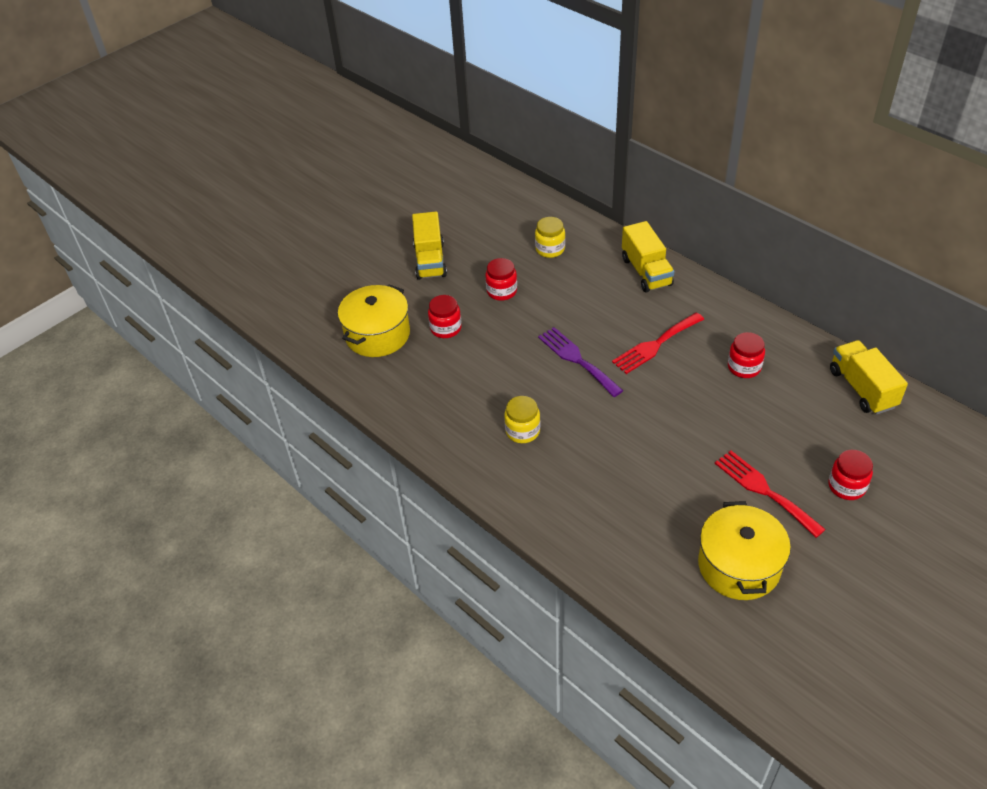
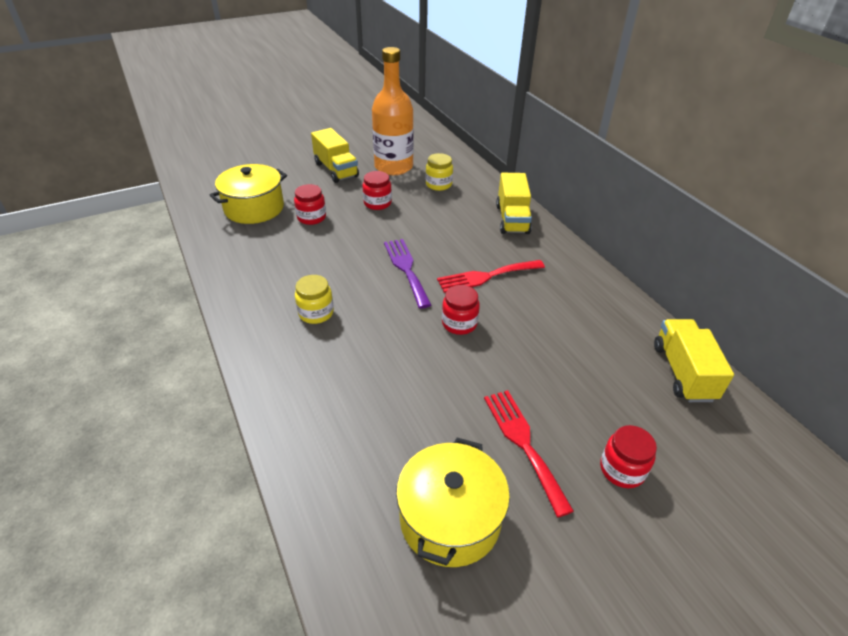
camera: 15 degrees right, 5 degrees down
(430, 260) = (336, 170): yellow truck -> yellow truck turned 45 degrees counterclockwise
(489, 239) = (393, 167): none -> orange bottle
(744, 367) = (563, 318): red jar -> red jar (459, 323)

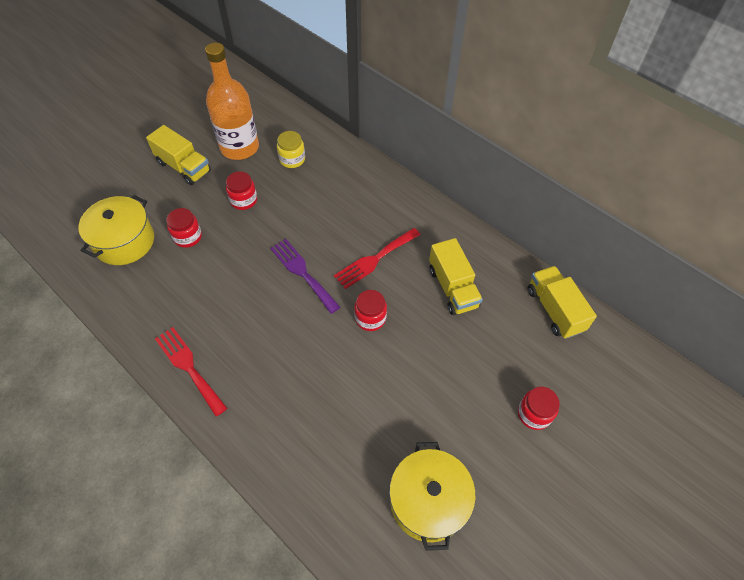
camera: 20 degrees left, 15 degrees up
(316, 313) = (243, 347): yellow jar -> none
(512, 219) = (374, 185): yellow truck -> yellow truck (452, 288)
(523, 443) = (459, 417): red fork -> red fork (189, 367)

